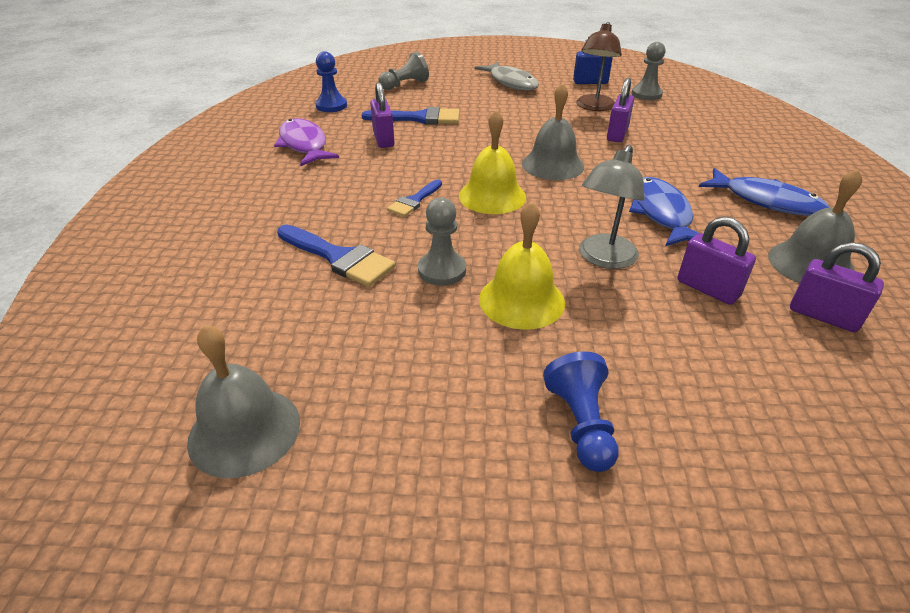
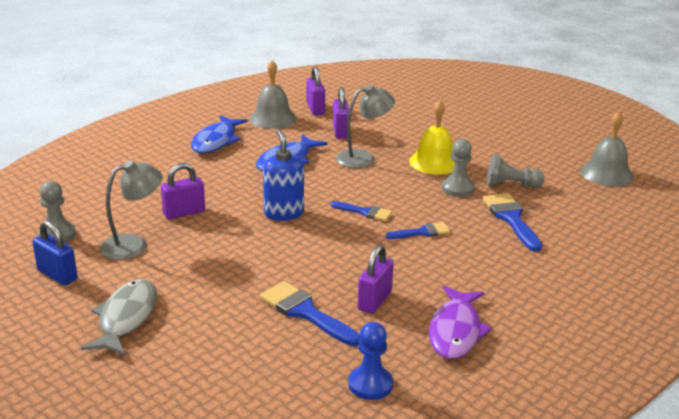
camera: 140 degrees left, 10 degrees down
(405, 85) = (239, 381): grey pawn -> grey pawn (511, 185)
(492, 196) = (365, 212): yellow bell -> blue brush
(552, 165) = (283, 213): grey bell -> blue soap dispenser
(581, 424) = (469, 127): blue pawn -> none
(594, 107) = (133, 245): brown lamp -> grey lamp
(766, 201) = (216, 141): blue fish -> blue fish turned 150 degrees counterclockwise

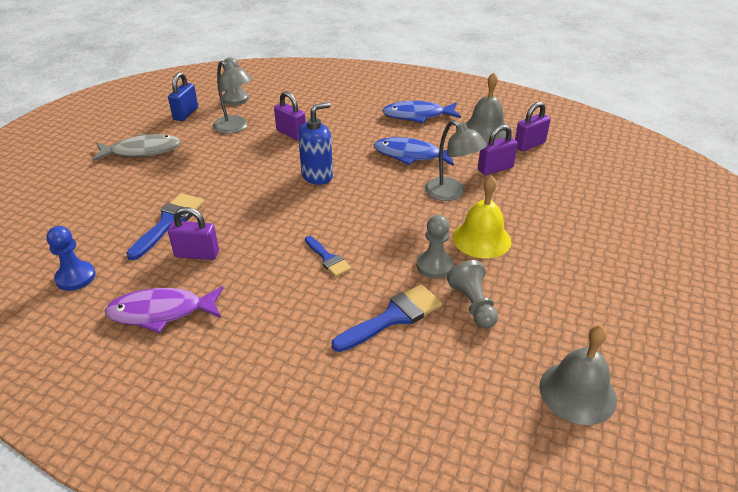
camera: 70 degrees right, 10 degrees up
(365, 212) = (346, 217): blue brush -> none

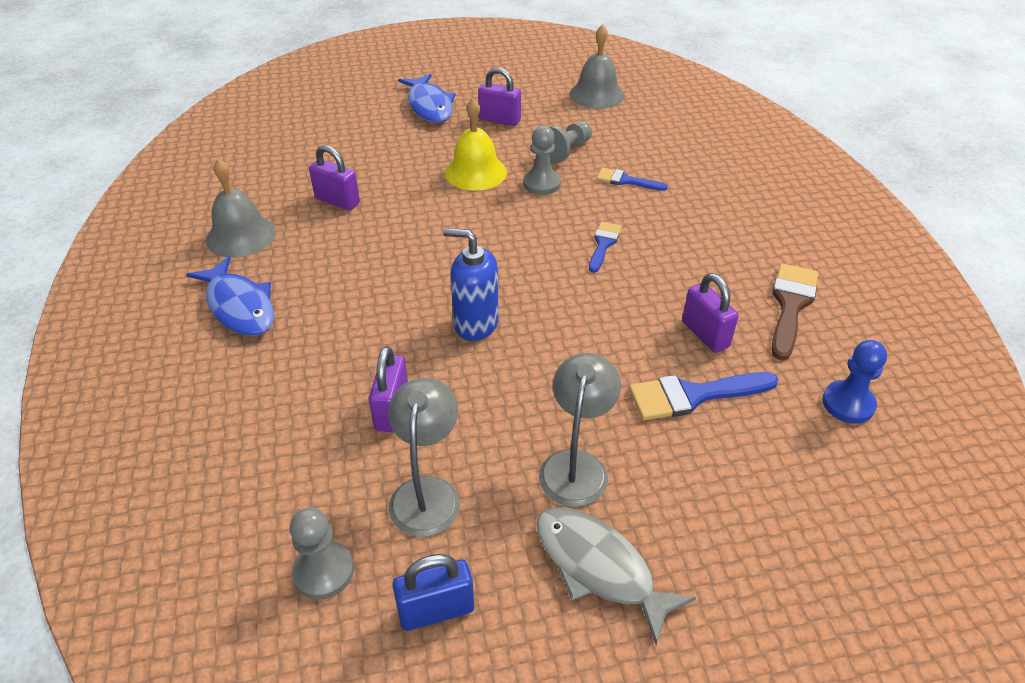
camera: 125 degrees left, 5 degrees up
(162, 312) = (790, 305): purple fish -> brown brush
(393, 317) = (626, 181): blue brush -> blue brush, size x0.61
(411, 155) = (358, 269): blue fish -> blue fish (429, 106)
(451, 193) = (416, 213): grey lamp -> grey lamp (576, 465)
(529, 145) = (260, 194): purple padlock -> purple padlock (499, 120)

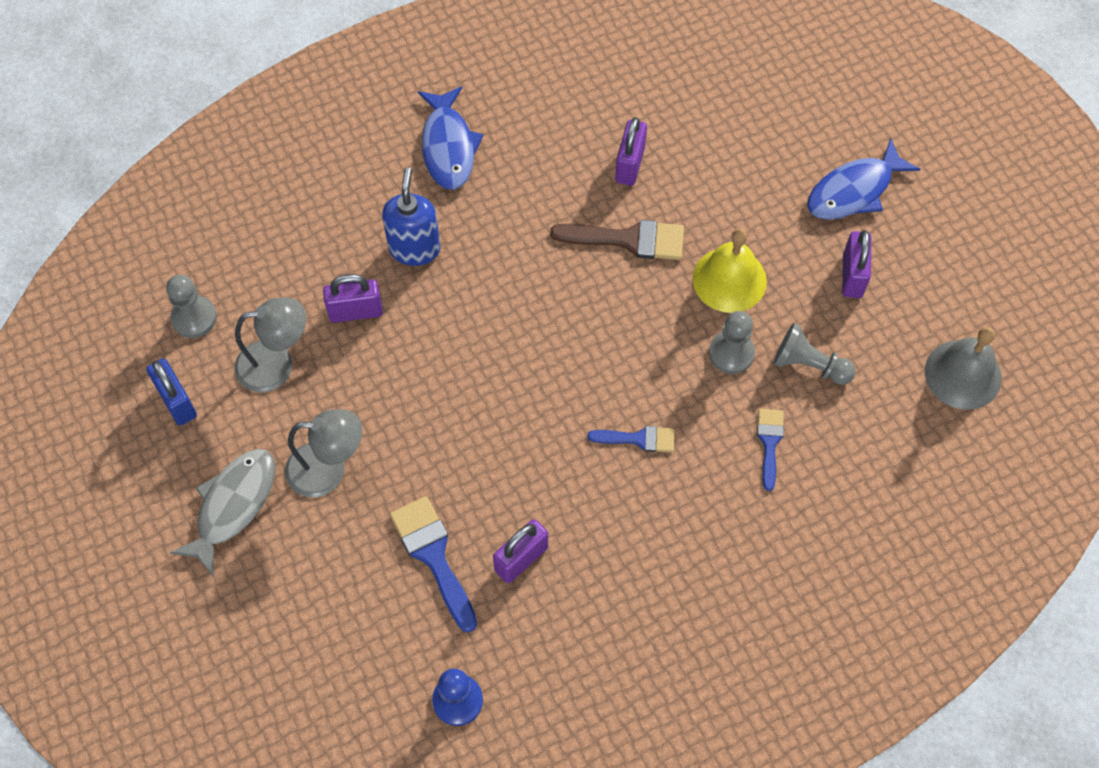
camera: 75 degrees right, 20 degrees up
(239, 306) = (448, 146): blue fish -> blue fish turned 45 degrees counterclockwise
(241, 235) = (546, 104): grey bell -> none
(475, 324) = (479, 347): blue soap dispenser -> blue soap dispenser (414, 248)
(790, 305) = (591, 642): brown brush -> brown brush (628, 239)

